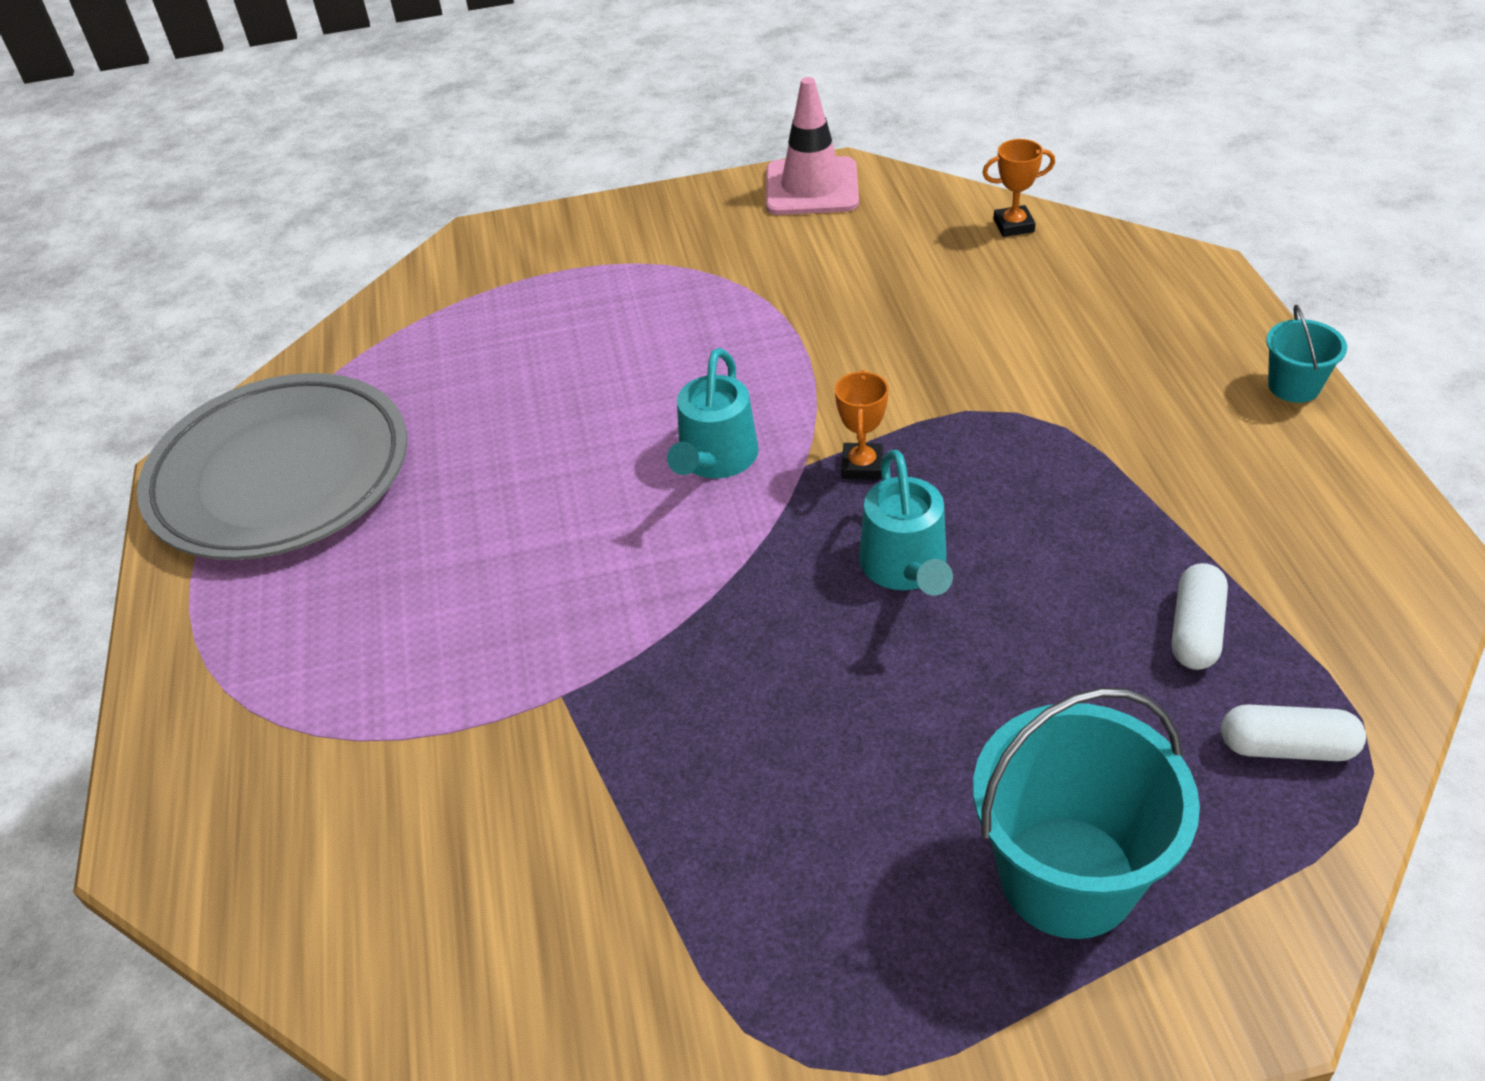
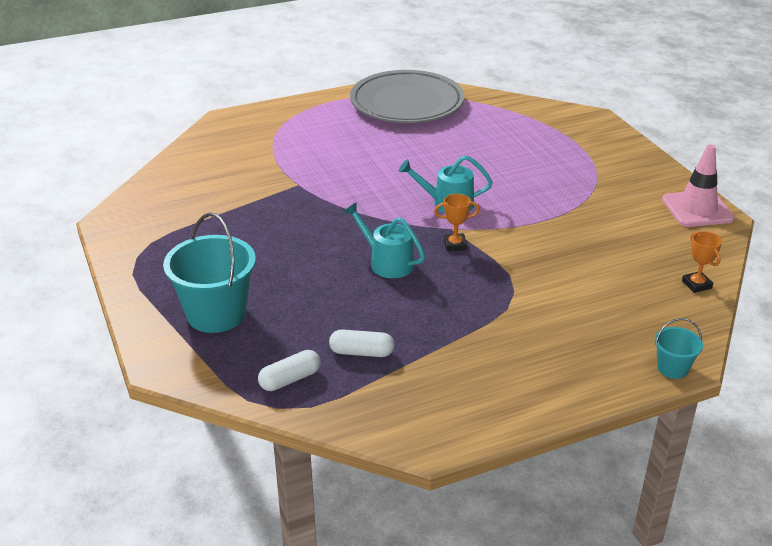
camera: 75 degrees right, 10 degrees down
(906, 567) = (387, 262): turquoise watering can -> turquoise watering can turned 60 degrees clockwise
(1287, 747) = (290, 379): white capsule -> white capsule turned 60 degrees clockwise
(1293, 386) = (575, 397): turquoise bucket -> turquoise bucket (672, 368)

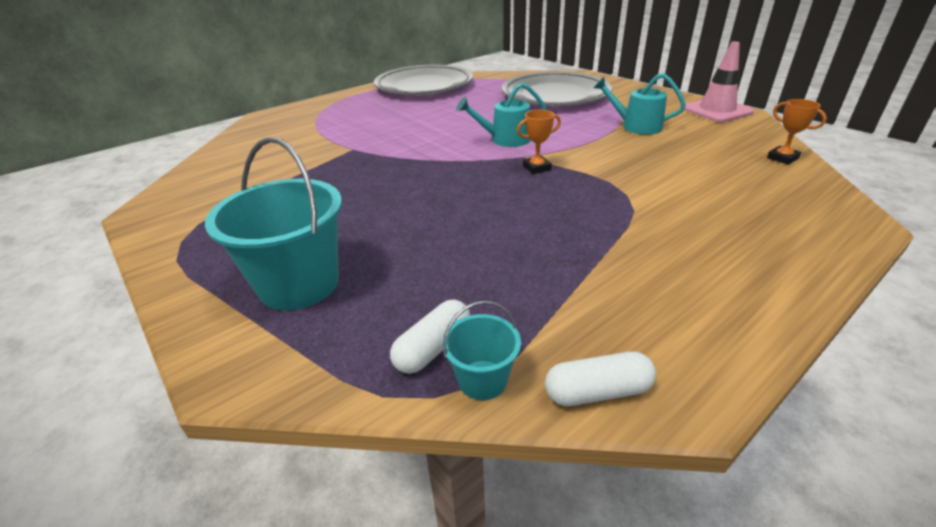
camera: 15 degrees left, 0 degrees up
(361, 352) = (509, 290): white capsule -> white capsule (597, 391)
(387, 262) = (479, 194): turquoise watering can -> turquoise watering can (636, 126)
(540, 149) = (555, 96): none -> grey plate
(672, 368) = (854, 230): turquoise bucket -> turquoise bucket (482, 380)

